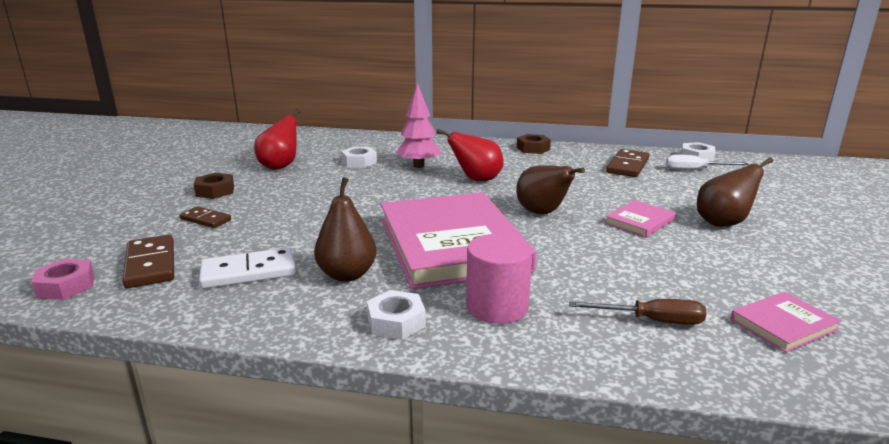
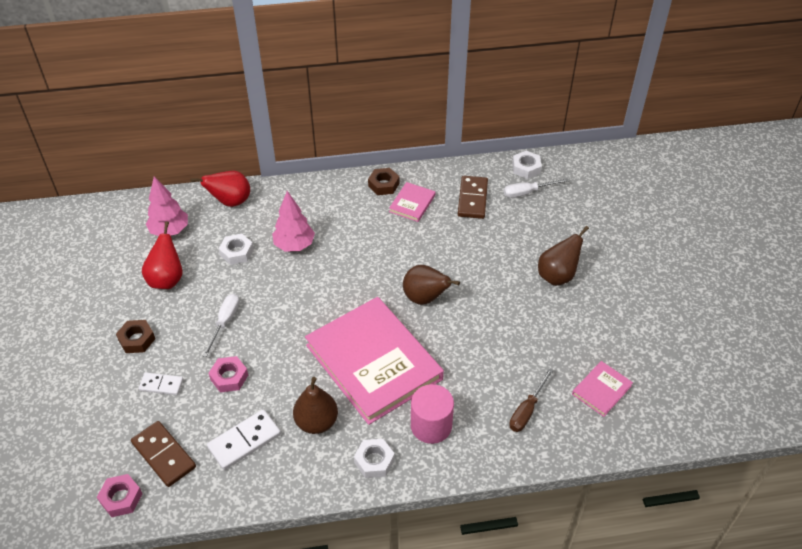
camera: 20 degrees left, 25 degrees up
(205, 219) = (161, 385): brown domino -> white domino
(279, 226) = (229, 377): none -> pink nut
(309, 145) = (170, 231): none -> pink tree
(309, 195) = (225, 322): none -> white screwdriver
(476, 179) = (354, 257): red pear -> red pear (230, 202)
(639, 221) = (499, 290): pink book -> pink book (412, 203)
(651, 321) = (527, 410): brown screwdriver -> brown screwdriver turned 135 degrees clockwise

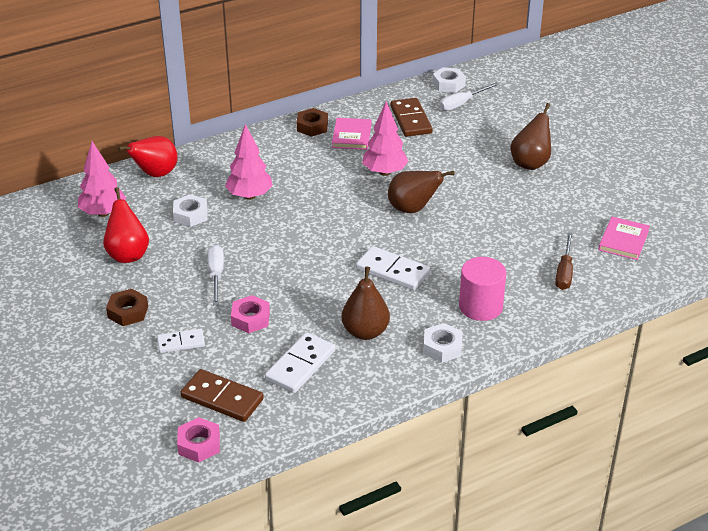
camera: 20 degrees left, 10 degrees down
(373, 362) = (392, 271): pink book -> white domino
(421, 251) = (384, 172): none -> pink tree

